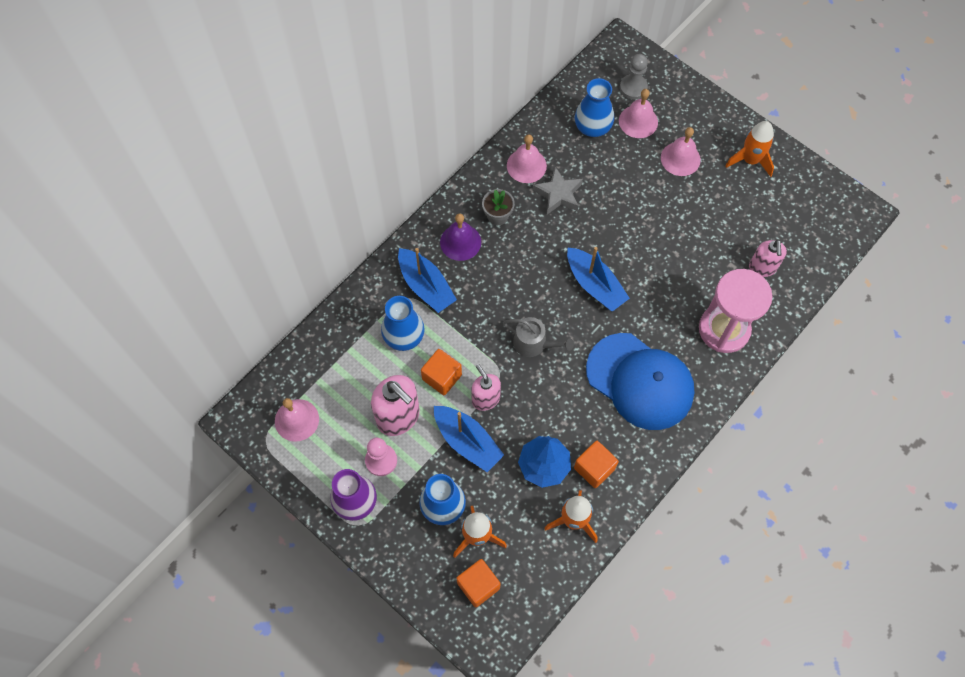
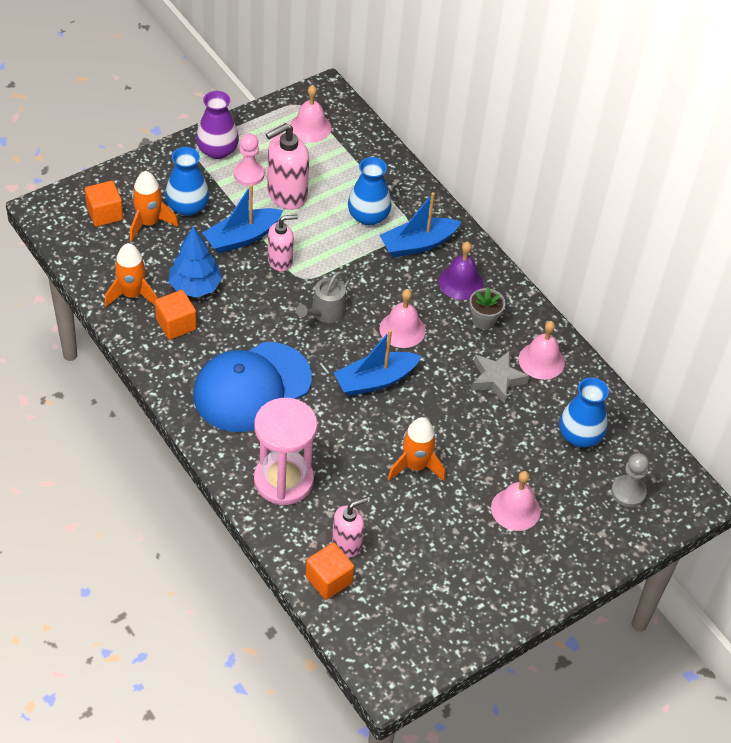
camera: 100 degrees right, 15 degrees down
(442, 377) = (315, 234): orange cube -> orange cube (329, 580)
(638, 121) = (578, 482): pink bell -> pink bell (402, 329)
(750, 160) = (495, 582): orange rocket -> orange rocket (415, 466)
(762, 268) = (347, 543): pink soap dispenser -> pink soap dispenser turned 135 degrees clockwise

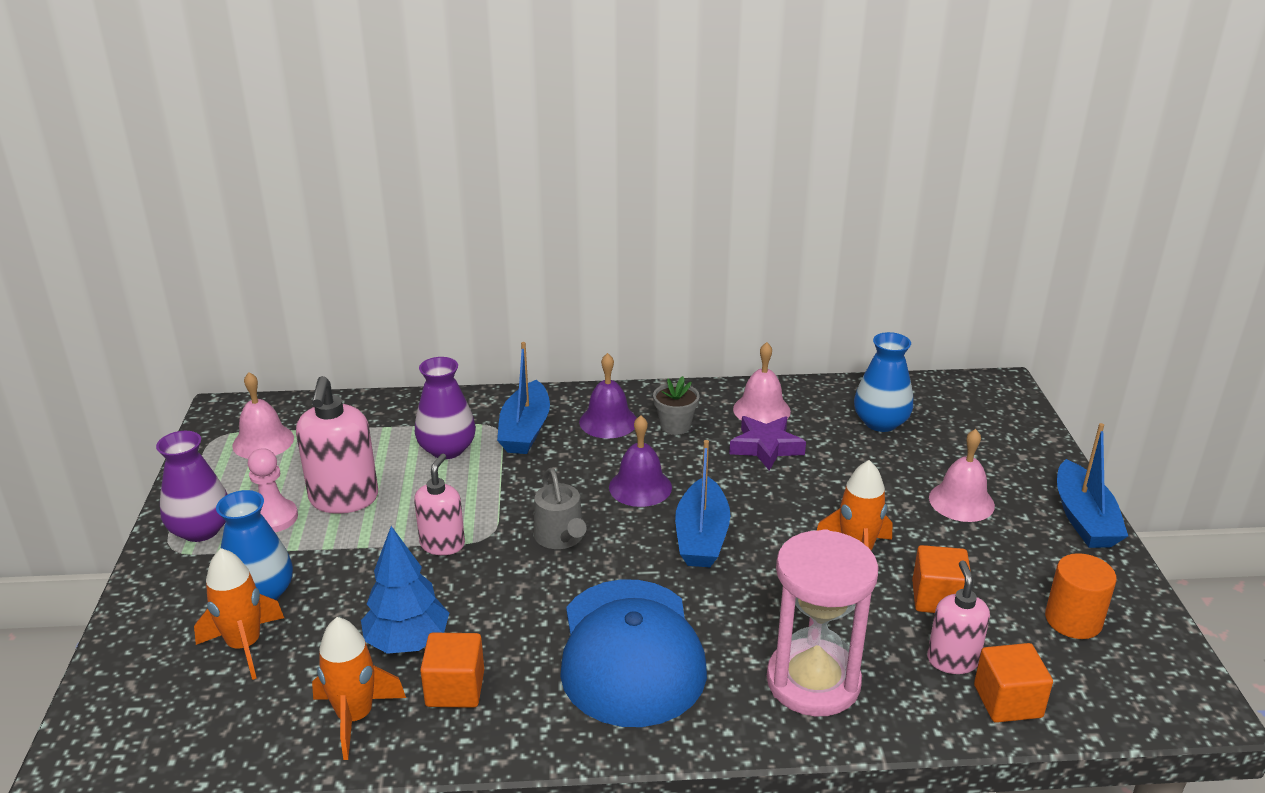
camera: 55 degrees left, 20 degrees down
(105, 214) = (172, 688): orange cube -> orange cube (937, 598)
(242, 237) = (369, 563): blue boat -> blue boat (1083, 518)
(368, 216) = (447, 449): blue vase -> purple vase
(402, 329) = (640, 487): pink bell -> purple bell
(428, 600) = (1073, 620): none -> orange cylinder
(496, 379) = (766, 447): grey star -> purple star
(628, 492) = (974, 420): grey pawn -> none

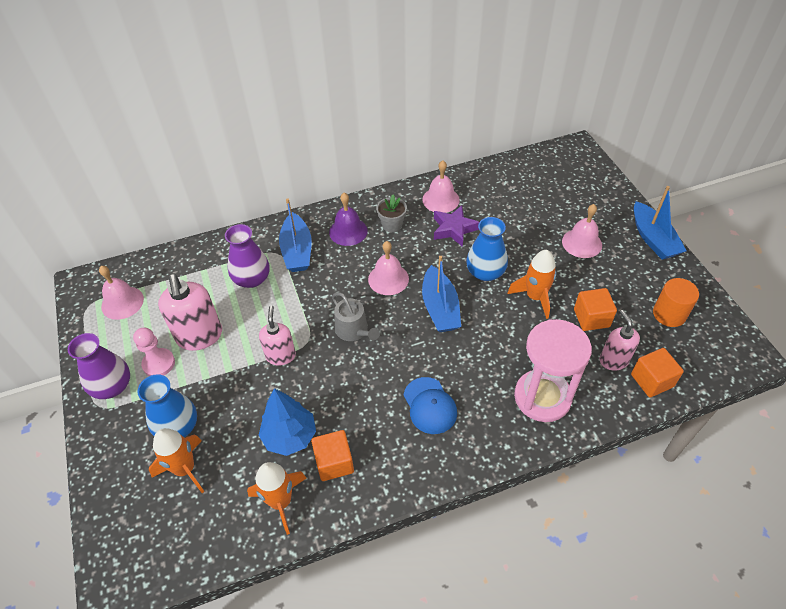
camera: 15 degrees left, 20 degrees up
(630, 652) = (430, 405): blue cap -> blue cap, size x0.52
(640, 487) = (388, 279): purple bell -> pink bell
(880, 422) = (515, 193): blue vase -> blue vase (485, 272)

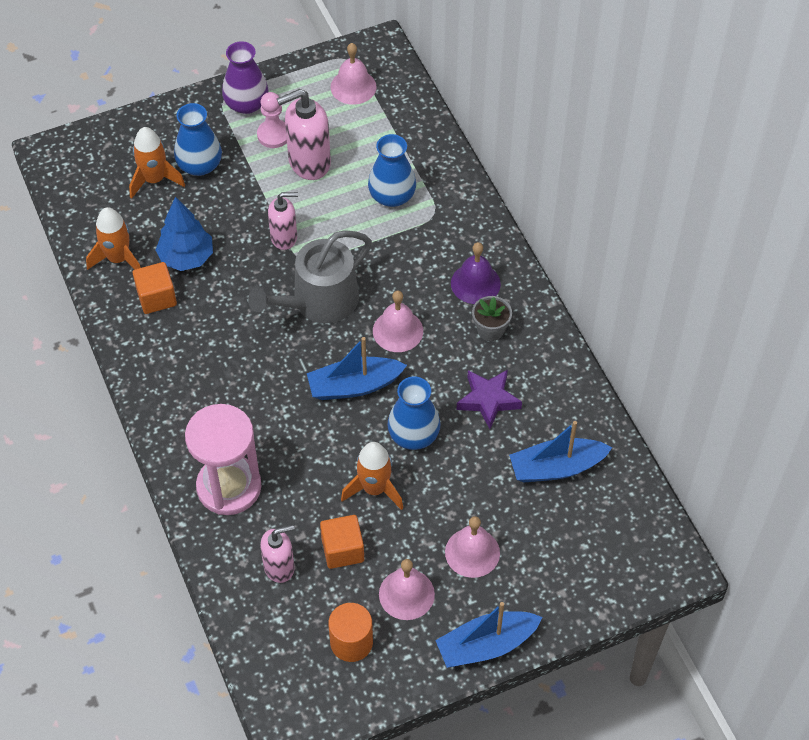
camera: 85 degrees right, 5 degrees up
(252, 279) = (392, 196): purple vase -> blue vase
(297, 251) = (439, 234): blue boat -> blue boat (556, 467)
(354, 331) = (319, 301): grey watering can -> grey watering can, size x1.71
(430, 405) = (220, 378): blue cap -> none
(441, 199) = (543, 384): pink bell -> pink bell (406, 594)
(652, 380) = (250, 605): orange cube -> none

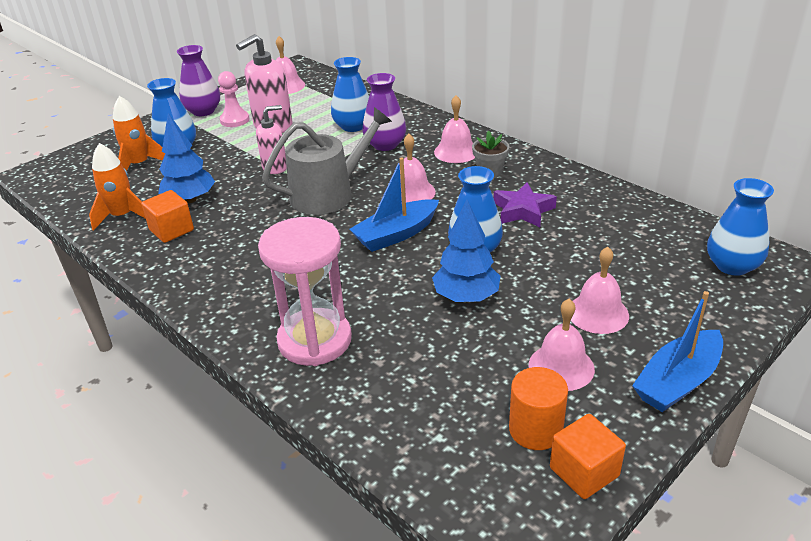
camera: 20 degrees left, 20 degrees down
(279, 567) = (410, 389): pink soap dispenser -> none
(319, 301) = (329, 194): grey watering can -> grey watering can turned 150 degrees counterclockwise
(342, 550) = (468, 352): orange cube -> orange cube (584, 472)
(374, 489) = (466, 297): orange rocket -> blue tree
(410, 243) = (385, 145): none -> purple vase
(475, 283) = (456, 151): purple bell -> pink bell
(556, 467) = (619, 234): blue boat -> none
(627, 547) = (732, 265): none -> blue vase

